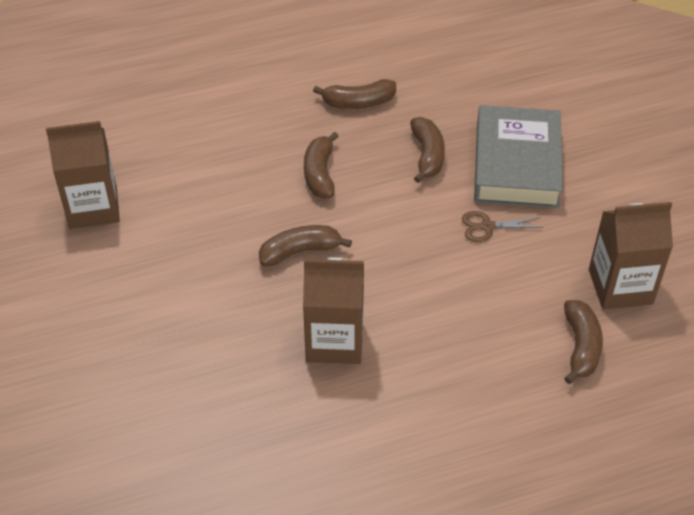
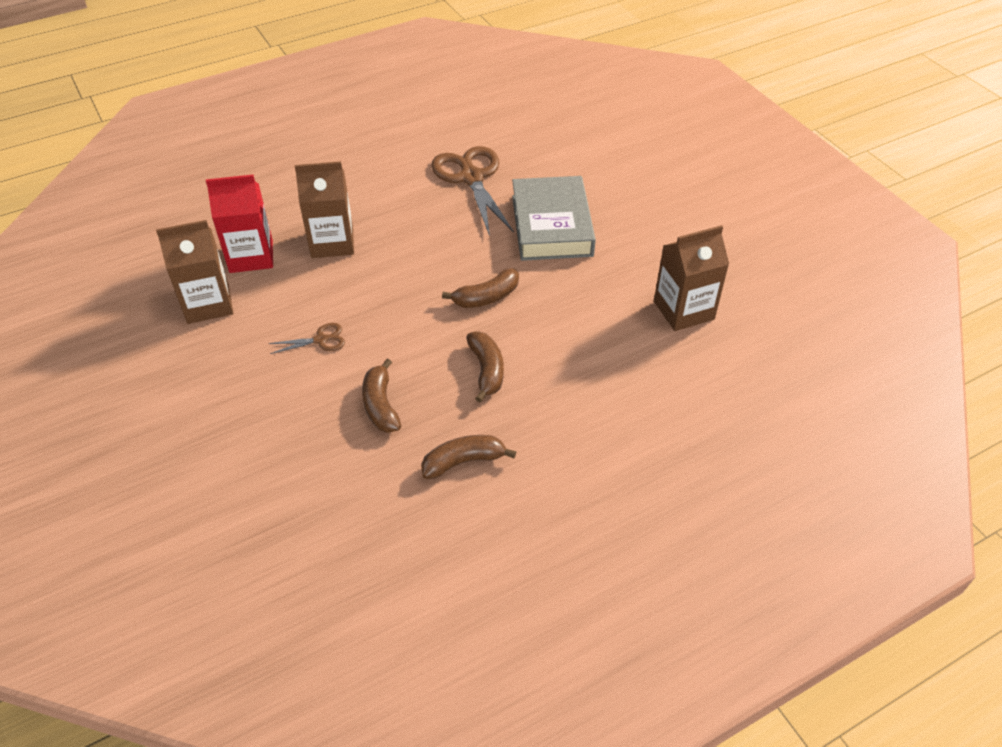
camera: 170 degrees right, 0 degrees up
(274, 441) = (471, 178): none -> brown scissors
(334, 341) = (443, 237): brown carton -> brown carton (332, 242)
(516, 164) = (288, 408): grey book -> grey book (552, 225)
(580, 347) = (251, 256): brown banana -> red carton

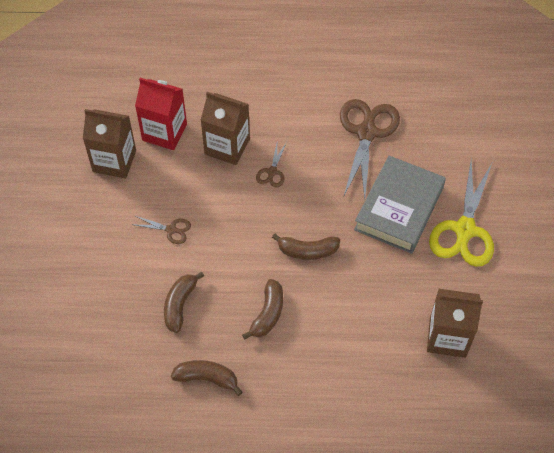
camera: 30 degrees right, 10 degrees up
(398, 245) = (272, 172): none -> brown scissors
(627, 218) = (464, 230): none -> yellow scissors

